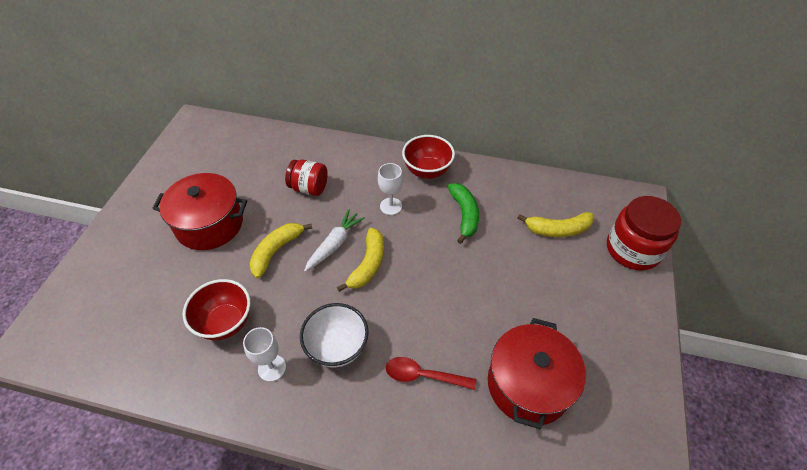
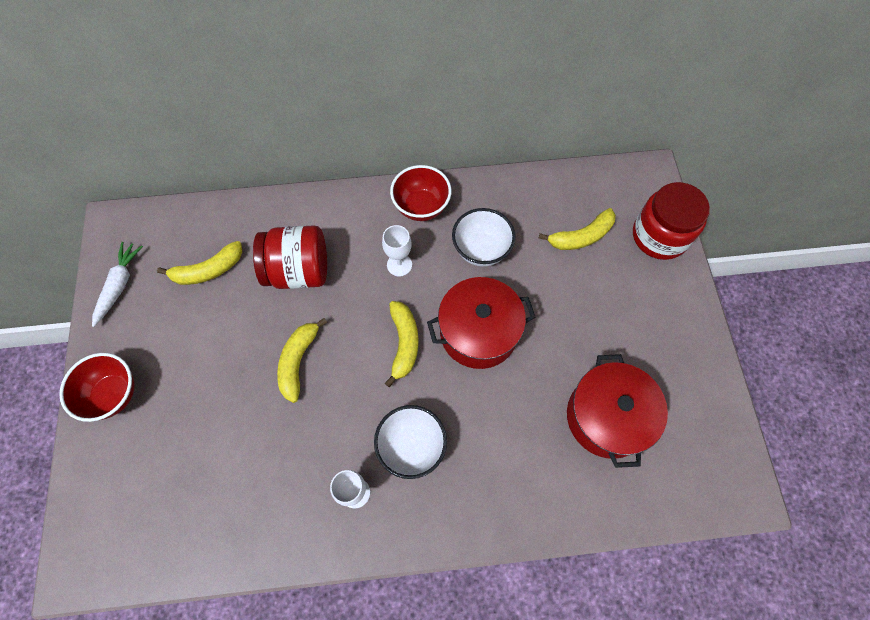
camera: 20 degrees left, 15 degrees up
(209, 224) = (206, 354): red pot -> red pot (478, 332)
(225, 322) = (283, 462): red bowl -> red bowl (113, 394)
(242, 168) = (208, 270): none -> yellow banana
(309, 188) = (298, 271): red jar -> red jar, size x1.55
(334, 244) = (358, 331): white carrot -> white carrot (119, 285)
(423, 375) = (507, 444): red spoon -> none
(464, 215) = (481, 250): green banana -> white bowl

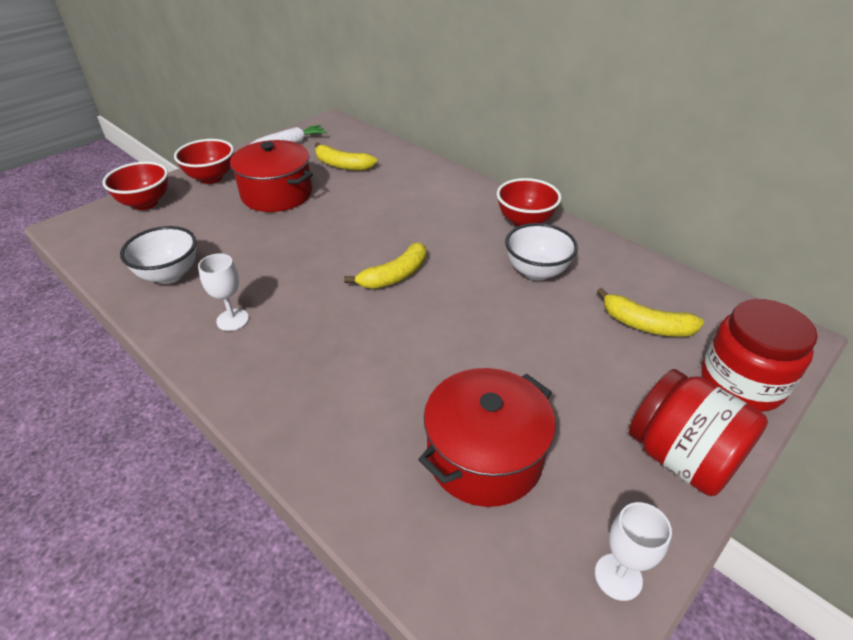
camera: 50 degrees right, 25 degrees down
(102, 478) = (145, 203): none -> red bowl
(298, 271) = (390, 197): red jar -> red jar (681, 457)
(298, 361) = (317, 234): yellow banana -> none
(399, 265) = (460, 237): white goblet -> white goblet (618, 576)
(411, 446) = (305, 330): white bowl -> white bowl (169, 275)
(478, 332) = (459, 311): red pot -> red pot (277, 194)

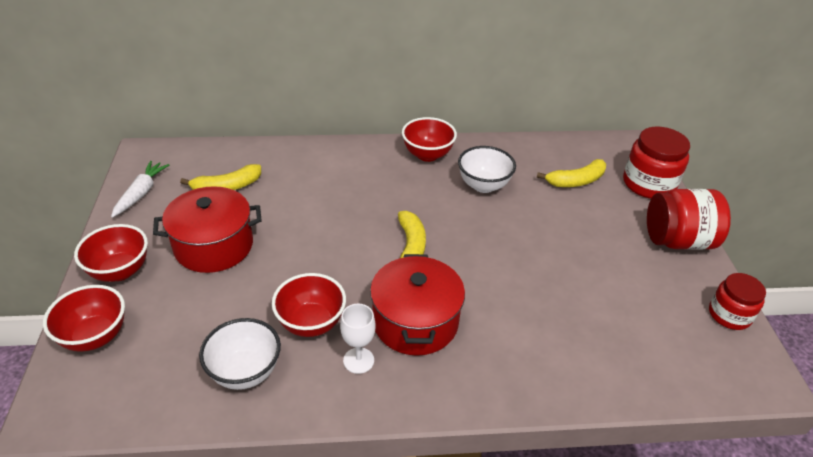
camera: 50 degrees left, 0 degrees up
(248, 276) = (311, 323): none -> red bowl
(484, 456) = (615, 311): red pot -> red pot (415, 322)
(618, 576) = (729, 315): white goblet -> red jar

